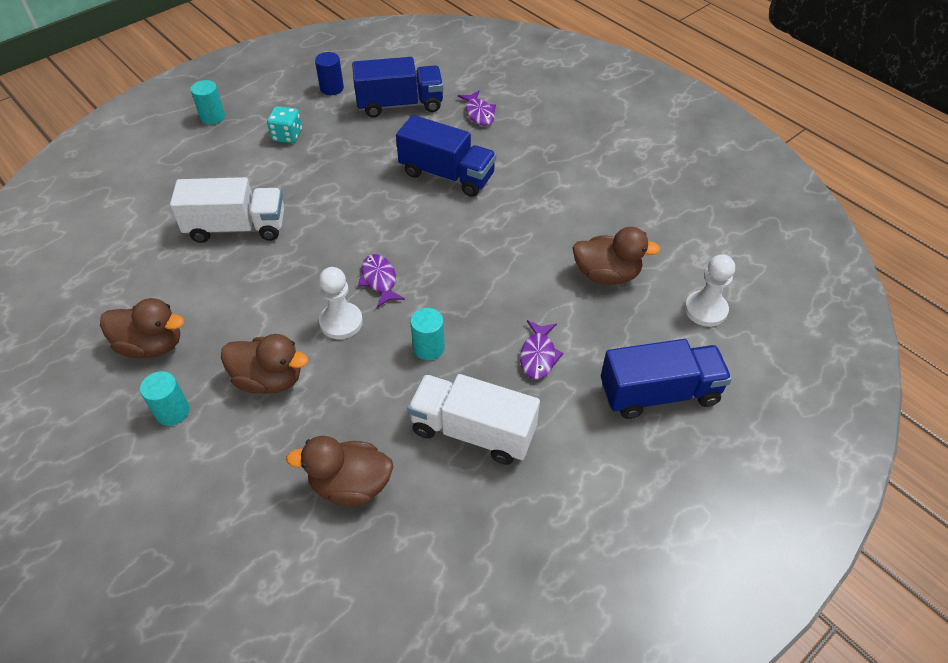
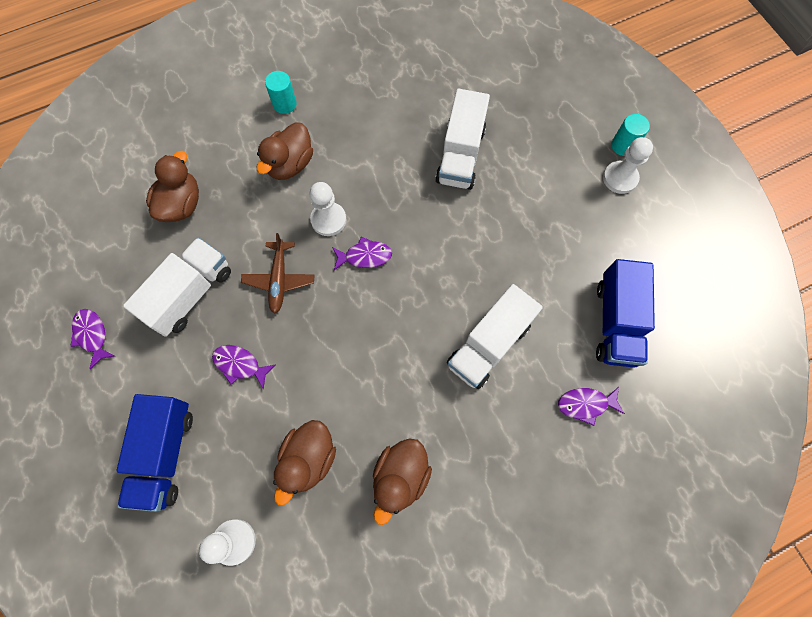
camera: 105 degrees right, 20 degrees up
(152, 345) = (349, 93): brown duck -> brown duck (400, 477)
(251, 115) = (620, 178): none -> white pawn
(287, 136) = (581, 207): turquoise dice -> none
(332, 88) = (656, 258): blue cylinder -> none
(428, 348) = (279, 280): turquoise cylinder -> brown plane
(447, 175) = (489, 344): blue truck -> white truck
(562, 523) = (92, 335): none -> purple fish

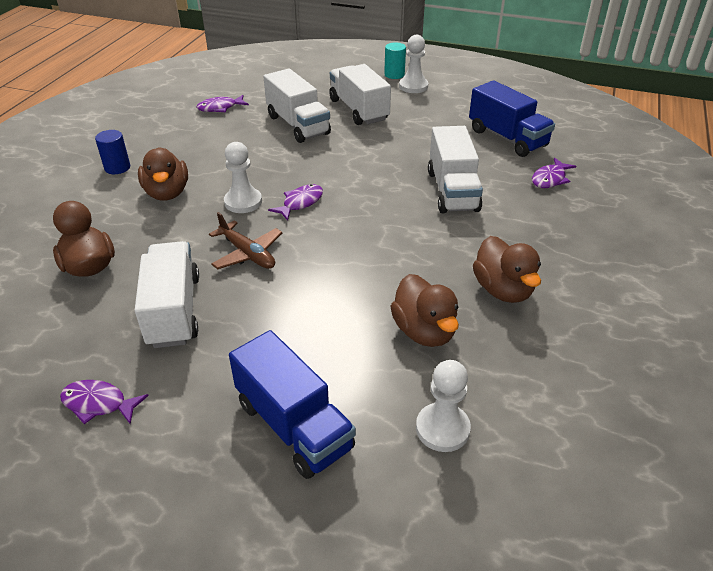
camera: 45 degrees left, 30 degrees down
(240, 365) = (283, 320): purple fish -> purple fish (220, 108)
(284, 104) = (117, 168): turquoise cylinder -> blue cylinder
(532, 174) = (358, 110): none -> white truck

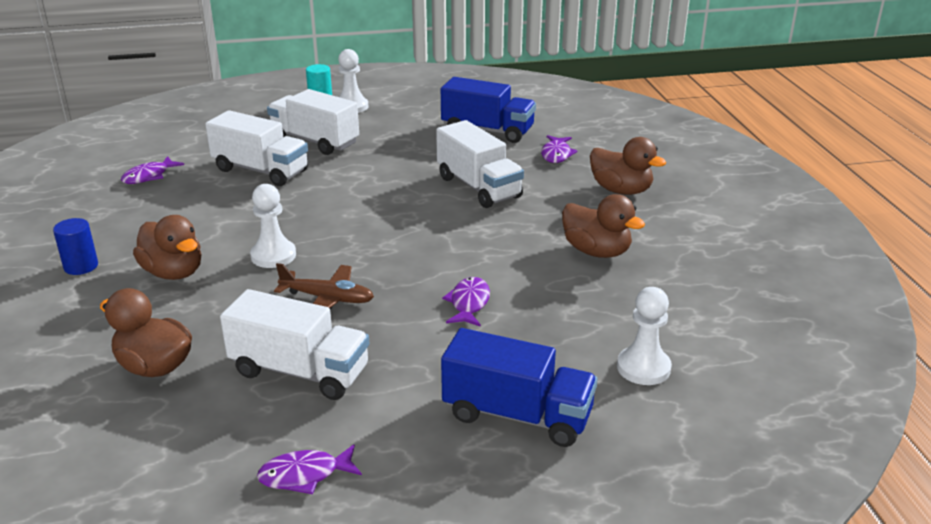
camera: 30 degrees left, 10 degrees down
(173, 311) = (300, 371): white truck -> white truck turned 150 degrees clockwise
(300, 203) = (337, 239): purple fish -> purple fish (469, 303)
(424, 331) = (560, 304): brown duck -> brown duck (621, 190)

